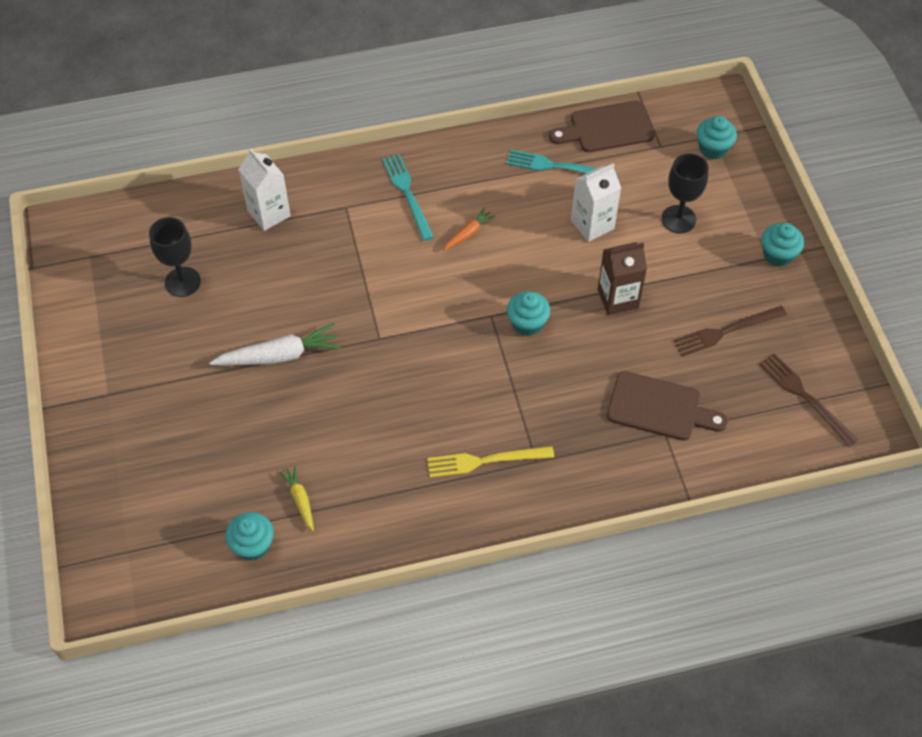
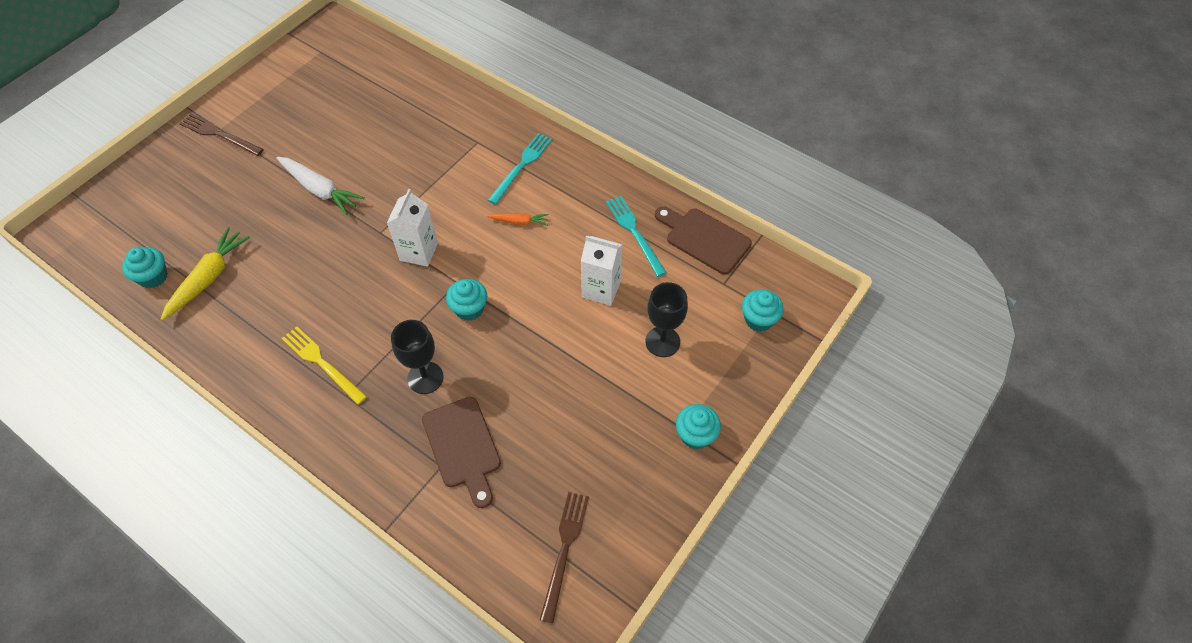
camera: 50 degrees right, 0 degrees up
(182, 282) = (339, 105): black goblet -> black goblet (425, 378)
(269, 213) = (434, 108): white carton -> white carton (419, 252)
(300, 500) = (208, 278): yellow carrot -> yellow carrot, size x1.84
(618, 298) = (545, 351): brown carton -> none
(726, 331) = (580, 446): brown fork -> brown fork (219, 134)

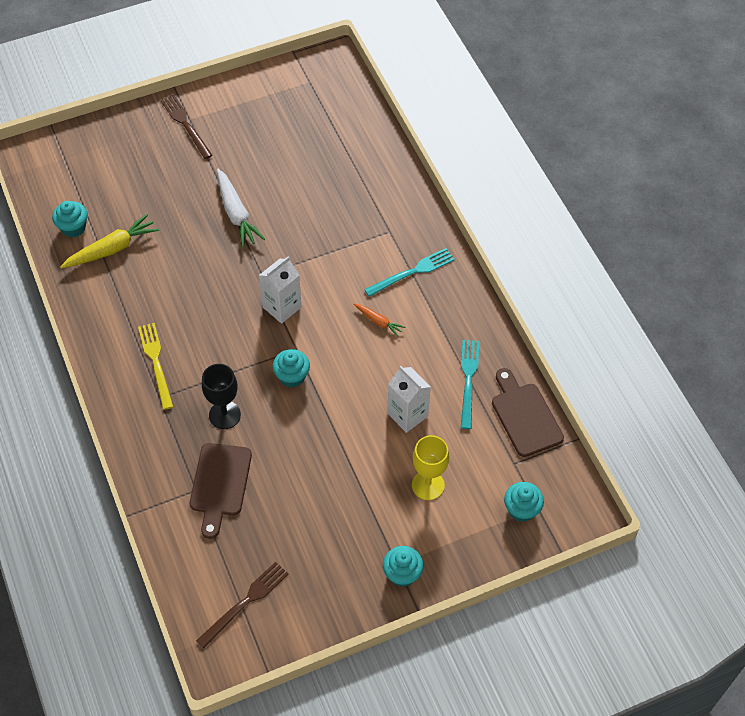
camera: 30 degrees right, 0 degrees up
(662, 341) = (428, 485): black goblet -> yellow goblet

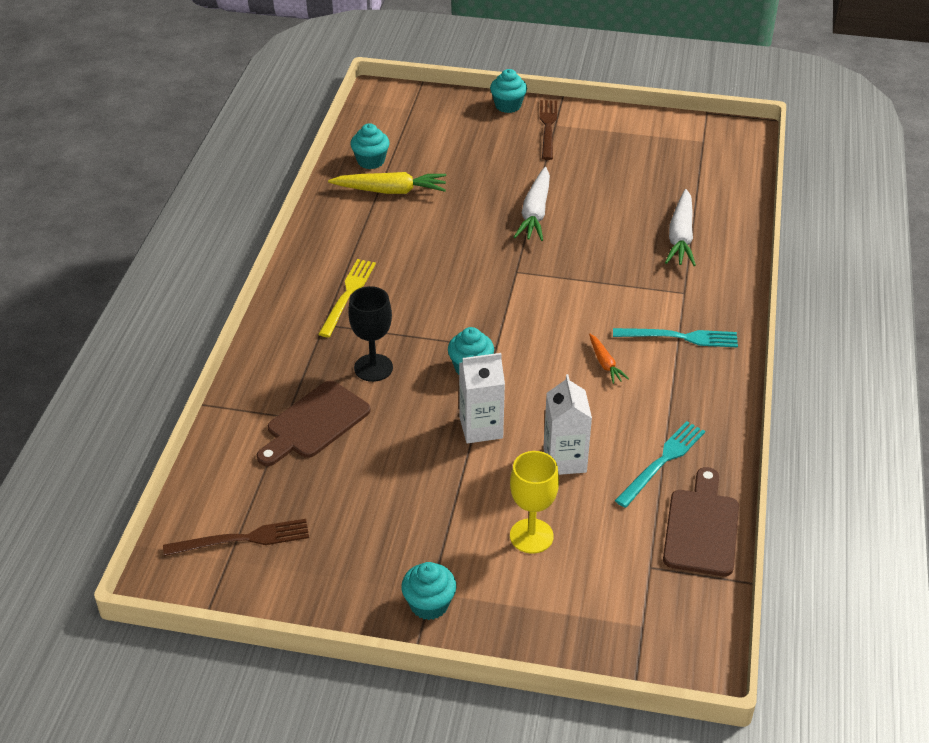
camera: 35 degrees right, 15 degrees down
(282, 307) = (512, 306): white carton -> white carton (481, 428)
(354, 182) = (681, 236): none -> white carrot
(521, 509) = (621, 617): turquoise cupcake -> turquoise cupcake (508, 106)

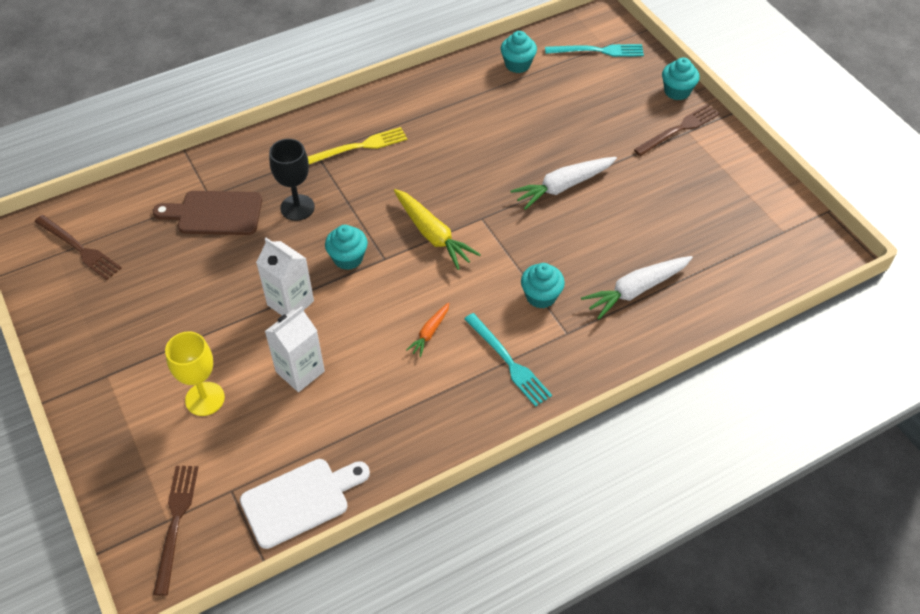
camera: 50 degrees right, 10 degrees up
(390, 191) = (496, 95): yellow carrot -> yellow carrot (432, 234)
(429, 604) = (94, 381): turquoise cupcake -> turquoise cupcake (541, 296)
(651, 621) = (176, 523): none -> brown fork
(662, 462) = (351, 433): turquoise fork -> turquoise fork (598, 51)
(701, 528) = (300, 500): brown cutting board -> white cutting board

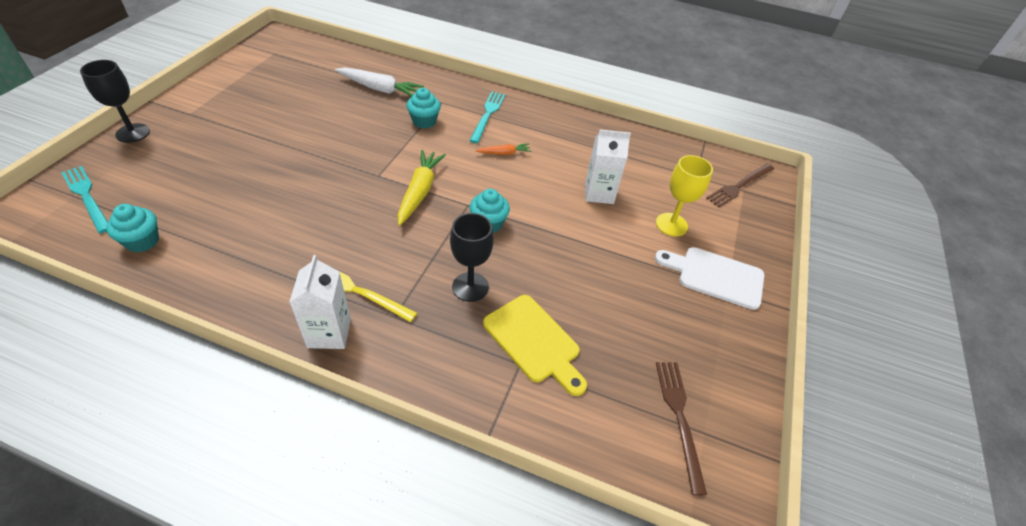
camera: 135 degrees left, 5 degrees down
(215, 213) = (534, 341): brown cutting board -> yellow cutting board
(290, 303) = (559, 230): white carton -> white carton (329, 333)
(300, 500) = (663, 148): white cutting board -> white cutting board (715, 276)
(563, 186) = (306, 149): white carrot -> none
(677, 91) = (133, 133): turquoise cupcake -> black goblet
(679, 129) = (189, 118): brown fork -> none

